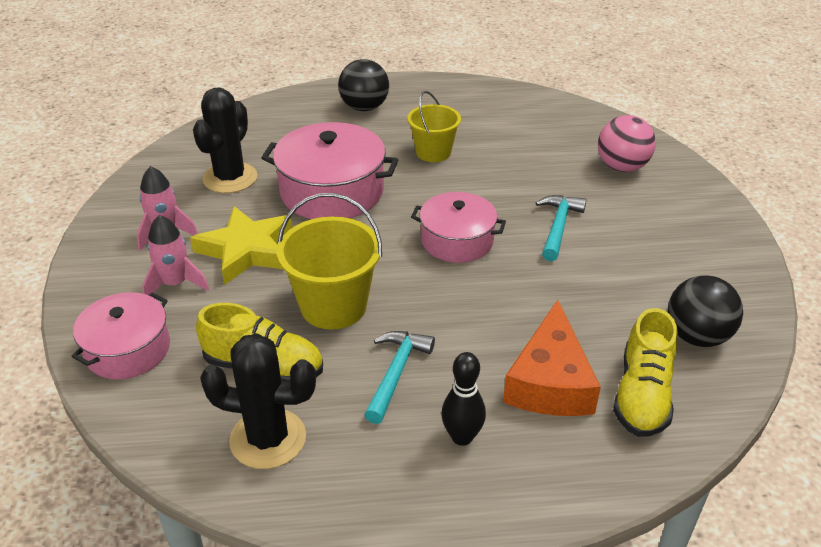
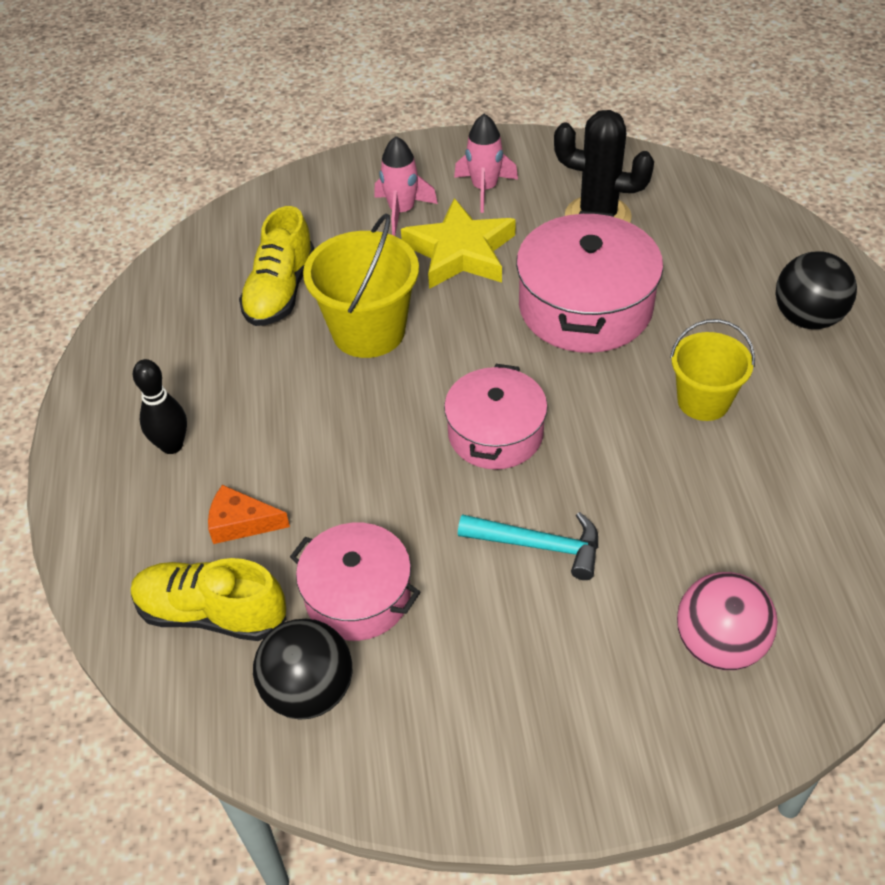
camera: 90 degrees right, 10 degrees up
(128, 350) = (308, 200): pink pot -> pink pot (358, 595)
(268, 439) = (189, 307): black cactus -> none
(396, 373) = (264, 389): turquoise hammer -> none
(550, 381) = (241, 523): orange cheese -> orange cheese, size x0.54

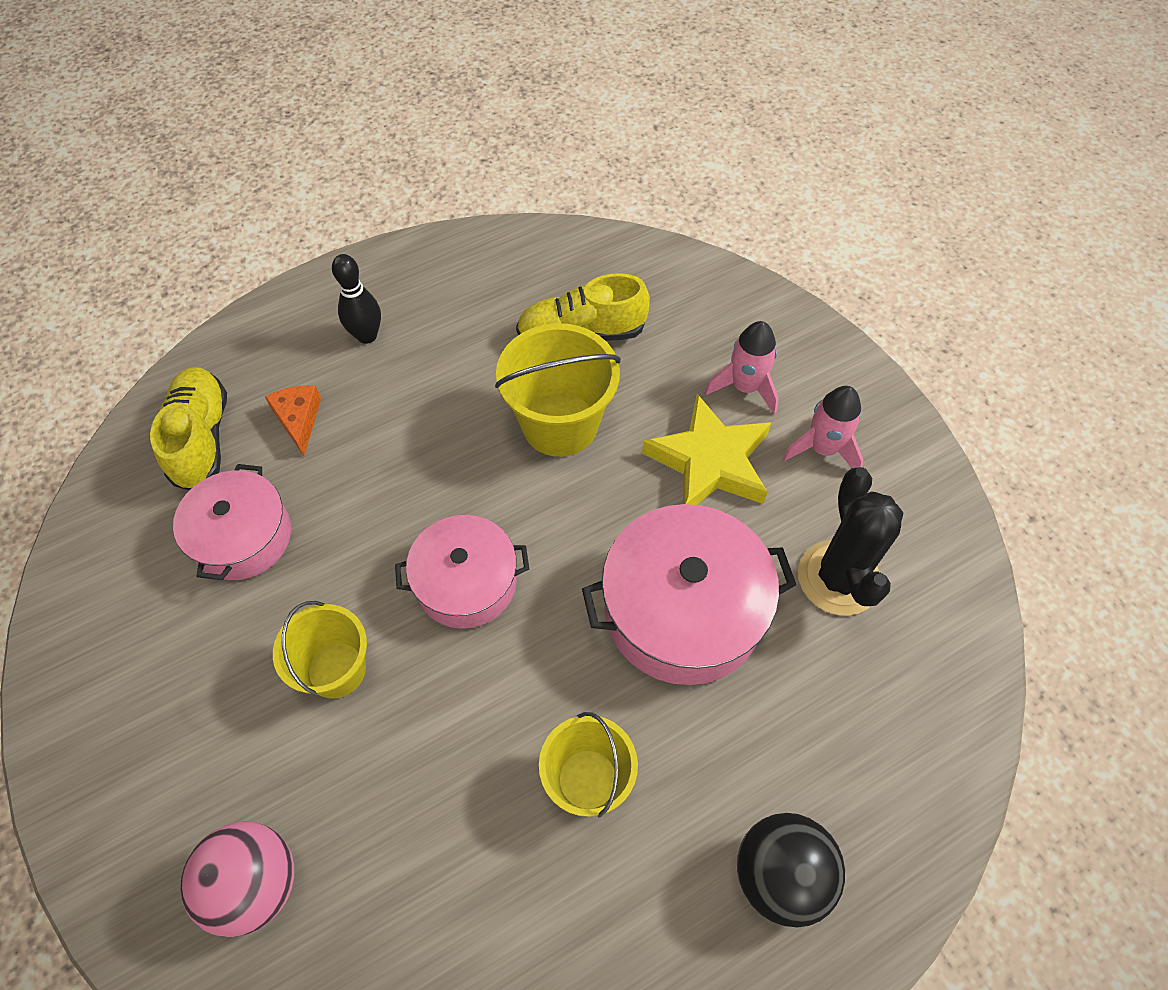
camera: 65 degrees right, 10 degrees up
(309, 691) = (139, 538): black ball -> none
(539, 545) = (336, 670): turquoise hammer -> yellow bucket

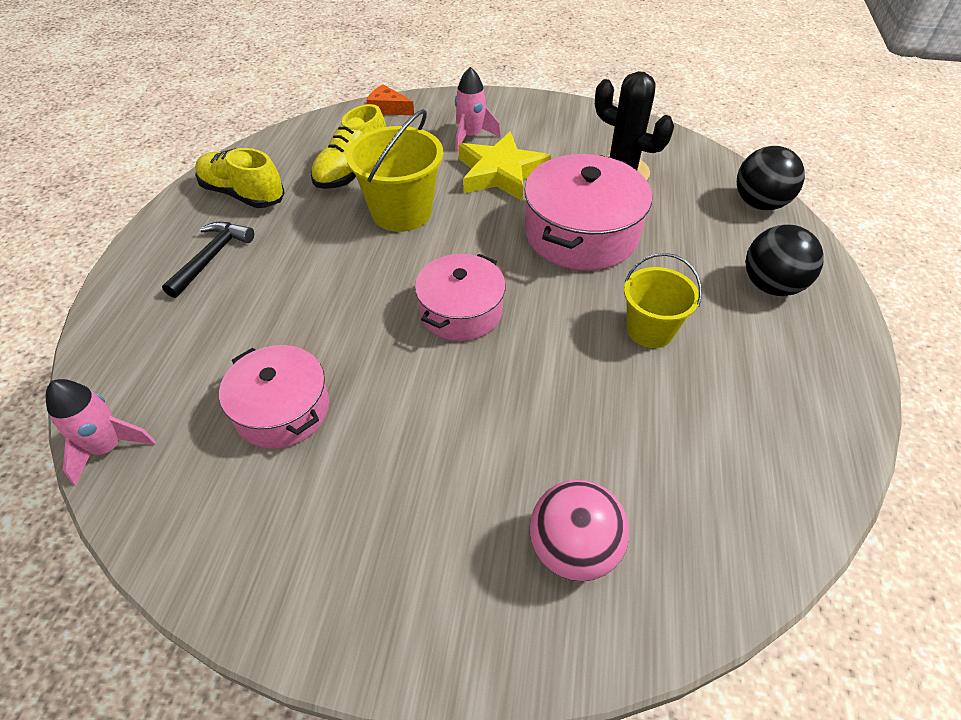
camera: 50 degrees left, 10 degrees down
(201, 438) = (163, 391): yellow shoe -> yellow shoe (243, 194)
(298, 419) = (227, 327): orange cheese -> orange cheese (388, 108)
(336, 670) = (452, 411): yellow bucket -> none
(367, 336) = (212, 257): black bowling pin -> black hammer
(822, 449) = (541, 134): pink rocket -> pink rocket (108, 447)
(934, 774) = (759, 204): none -> black ball

